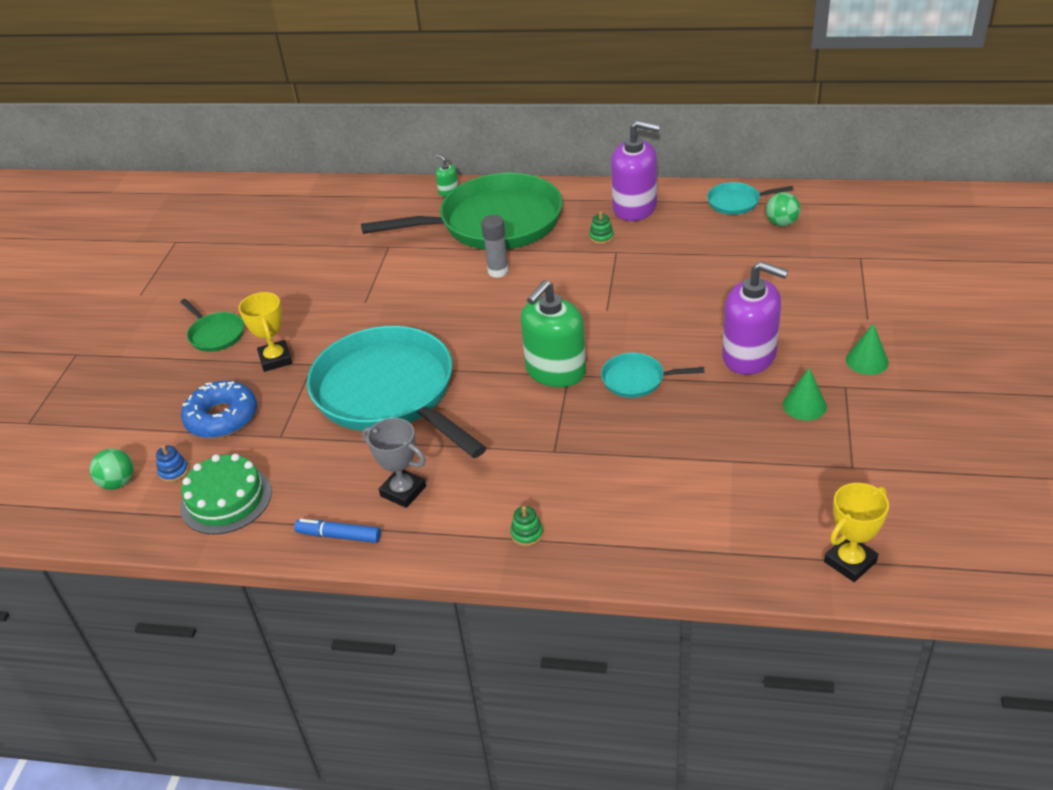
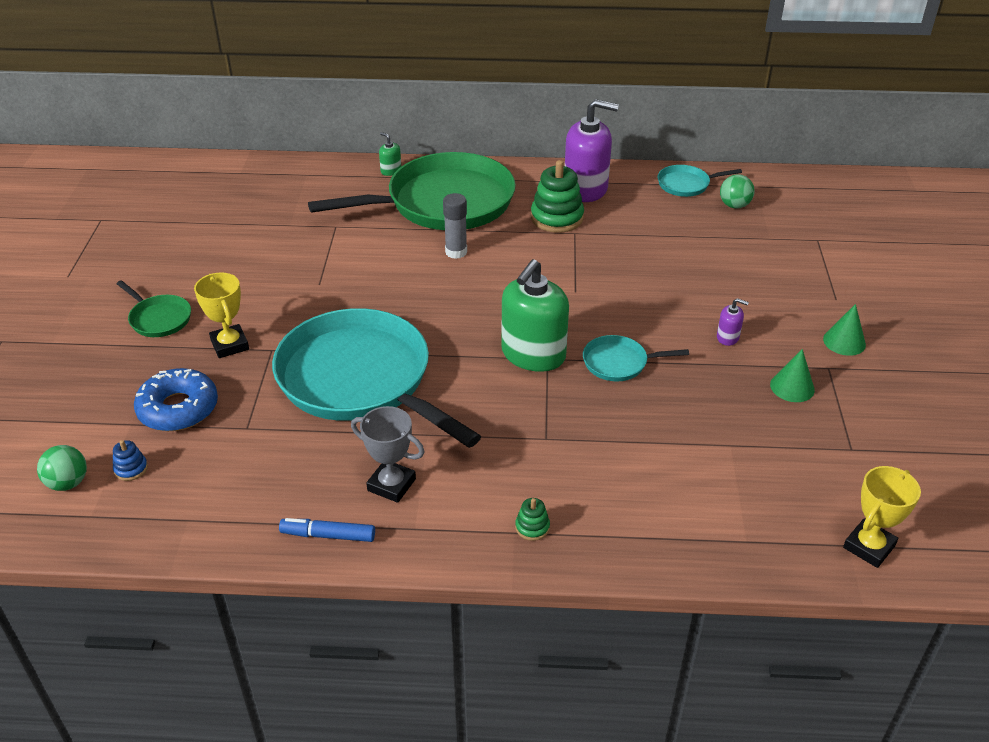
camera: 10 degrees left, 0 degrees up
(226, 499) = (195, 498): green cake -> none
(601, 237) = (557, 218): green stacking toy -> green stacking toy, size x2.13
(749, 356) = (727, 337): purple soap dispenser -> purple soap dispenser, size x0.43

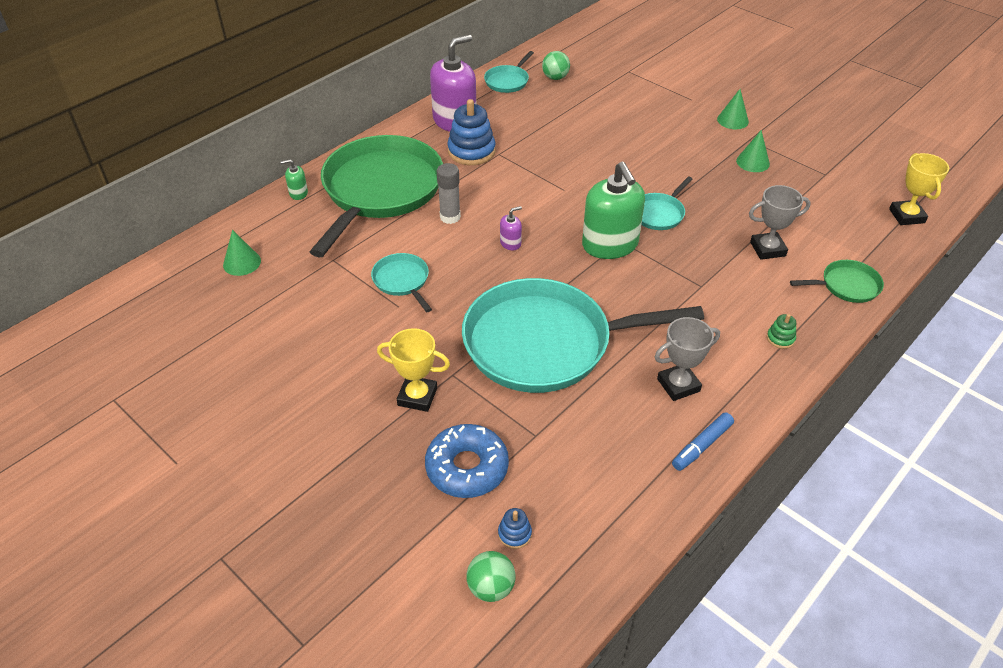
camera: 50 degrees left, 5 degrees up
(159, 319) = (326, 425): green pan -> green pan (847, 285)
(285, 191) = (242, 262): none -> green cone
(350, 270) = (402, 281): none -> turquoise pan
(557, 218) = (471, 151): green stacking toy -> blue stacking toy
(660, 459) = (767, 249): none -> grey trophy
(727, 337) = (682, 158): purple soap dispenser -> purple soap dispenser (510, 243)

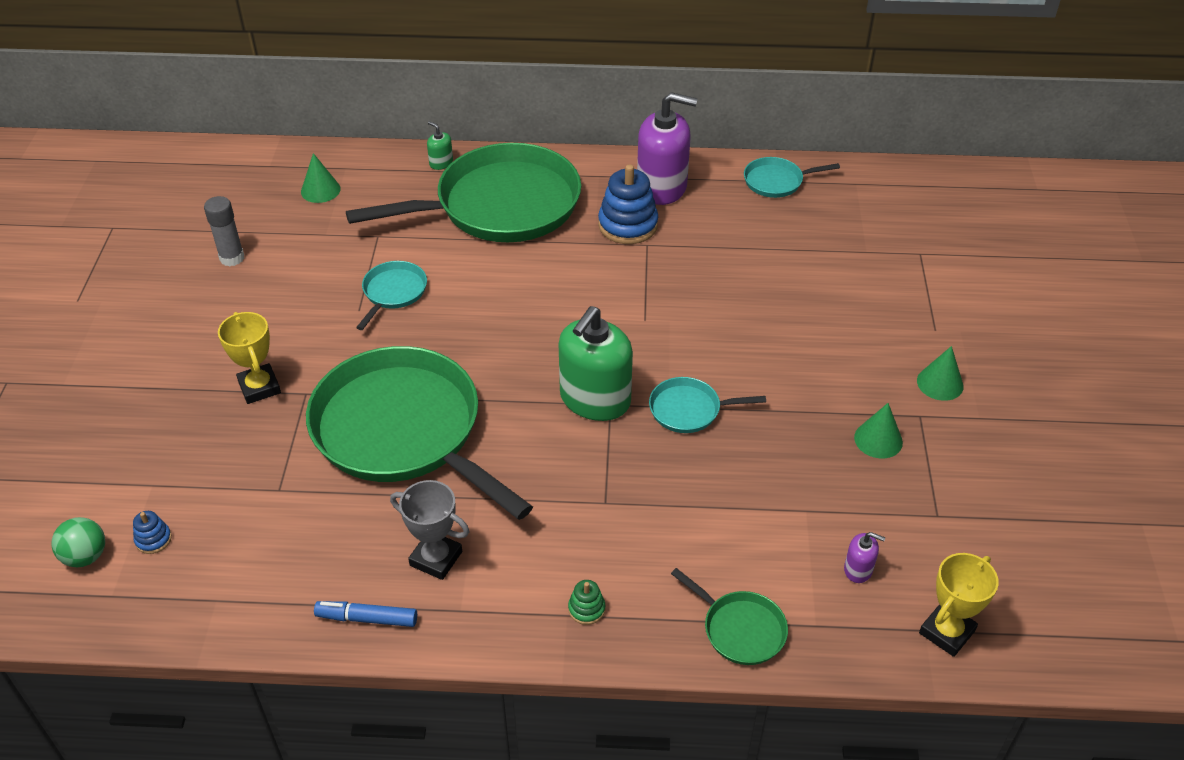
camera: 50 degrees right, 0 degrees up
(450, 217) = (513, 269): grey glue stick -> grey glue stick (232, 258)
(467, 467) = (204, 466): blue donut -> none
(510, 243) = (519, 329): purple soap dispenser -> purple soap dispenser (858, 569)
(544, 343) = (402, 431): turquoise pan -> green pan
(555, 78) = (829, 209): green ball -> none
(767, 249) = (729, 528): grey trophy -> none

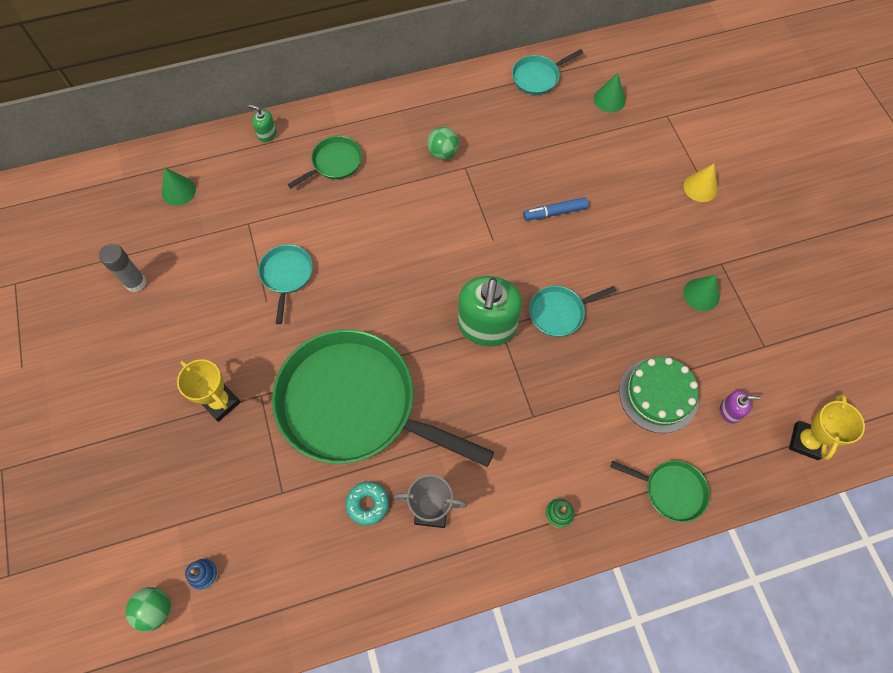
camera: 20 degrees left, 20 degrees up
(367, 530) = (368, 504): none -> turquoise donut
(367, 618) = (404, 582): blue marker -> blue marker (555, 212)
(501, 205) = (335, 163): green pan -> green pan, size x0.42
(628, 225) = (443, 153): blue stacking toy -> green ball
(662, 187) = (453, 108): purple soap dispenser -> none
(772, 526) = (658, 395): none -> green cake
(929, 333) = (700, 187): none -> yellow cone
(940, 383) = (724, 230): green cone -> green cone (609, 99)

